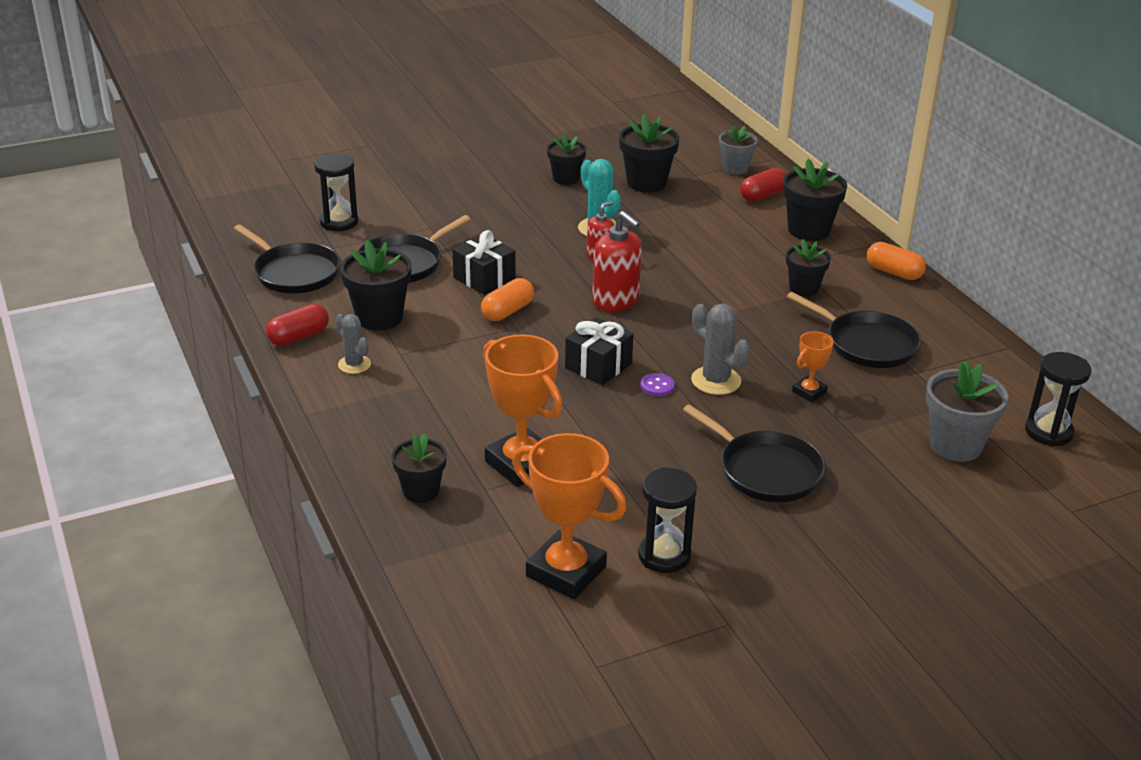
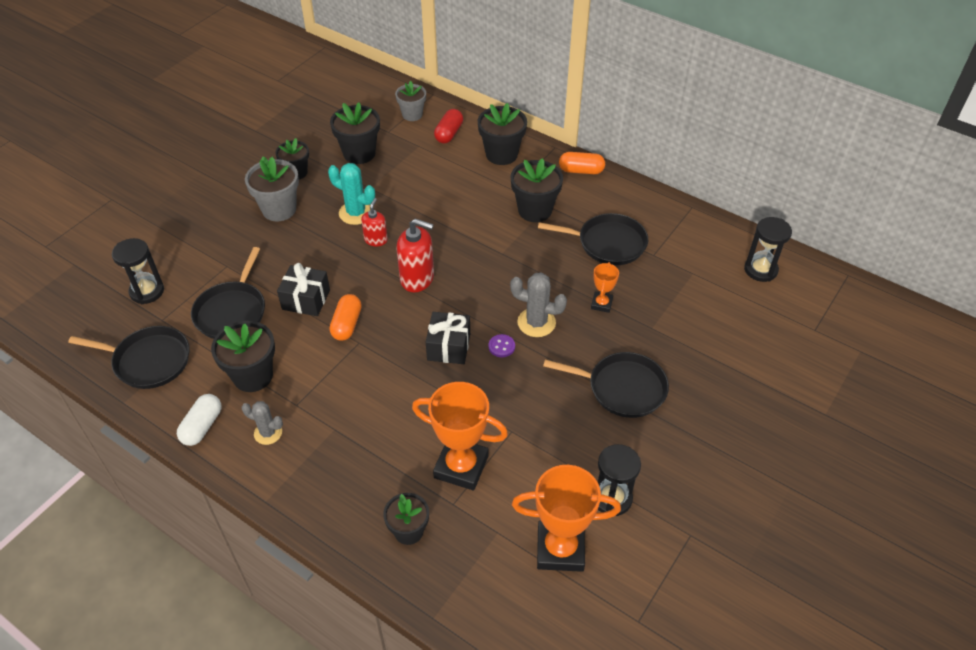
camera: 30 degrees left, 15 degrees up
(298, 337) = (202, 426): red capsule -> white capsule
(804, 288) = (535, 210): black flower pot -> black flower pot, size x1.52
(955, 445) = (717, 308): grey flower pot -> grey flower pot (279, 209)

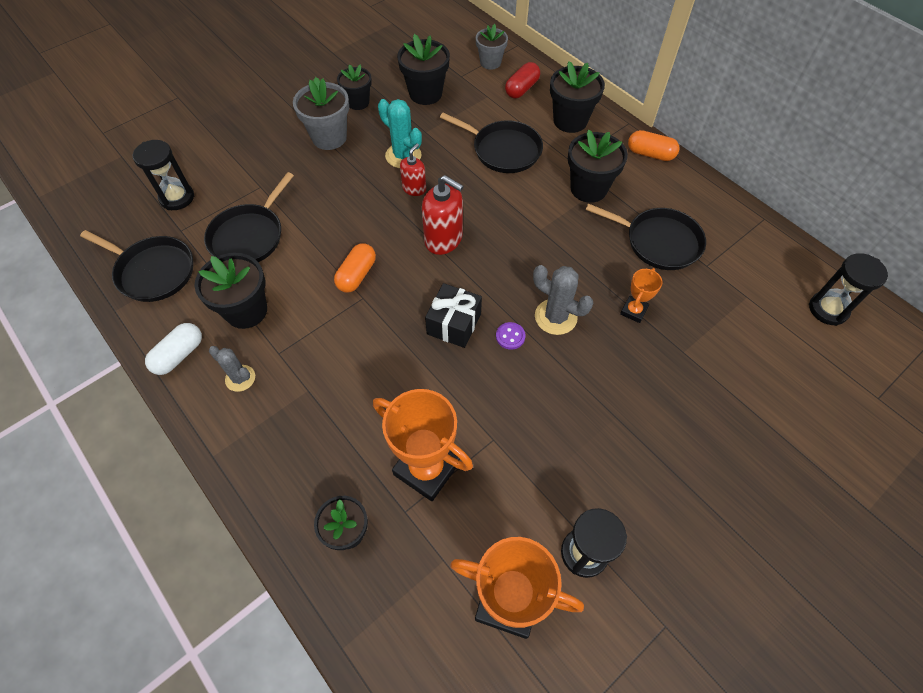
camera: 15 degrees right, 10 degrees up
(306, 299) = (325, 239): black gift -> none
(622, 388) = (631, 417): black pan -> black pan (503, 150)

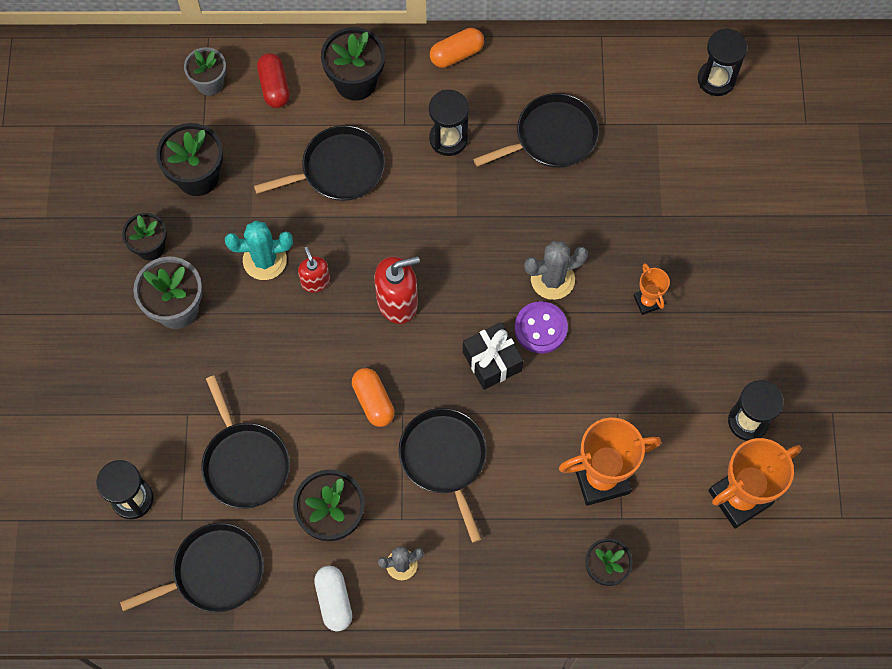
camera: 50 degrees left, 10 degrees up
(349, 347) = (444, 459): none -> black pan
(510, 336) = (540, 328): purple button -> purple button, size x1.74
(588, 188) = (448, 139): black flower pot -> black hourglass
(633, 311) = (597, 217): orange trophy -> orange trophy (647, 301)

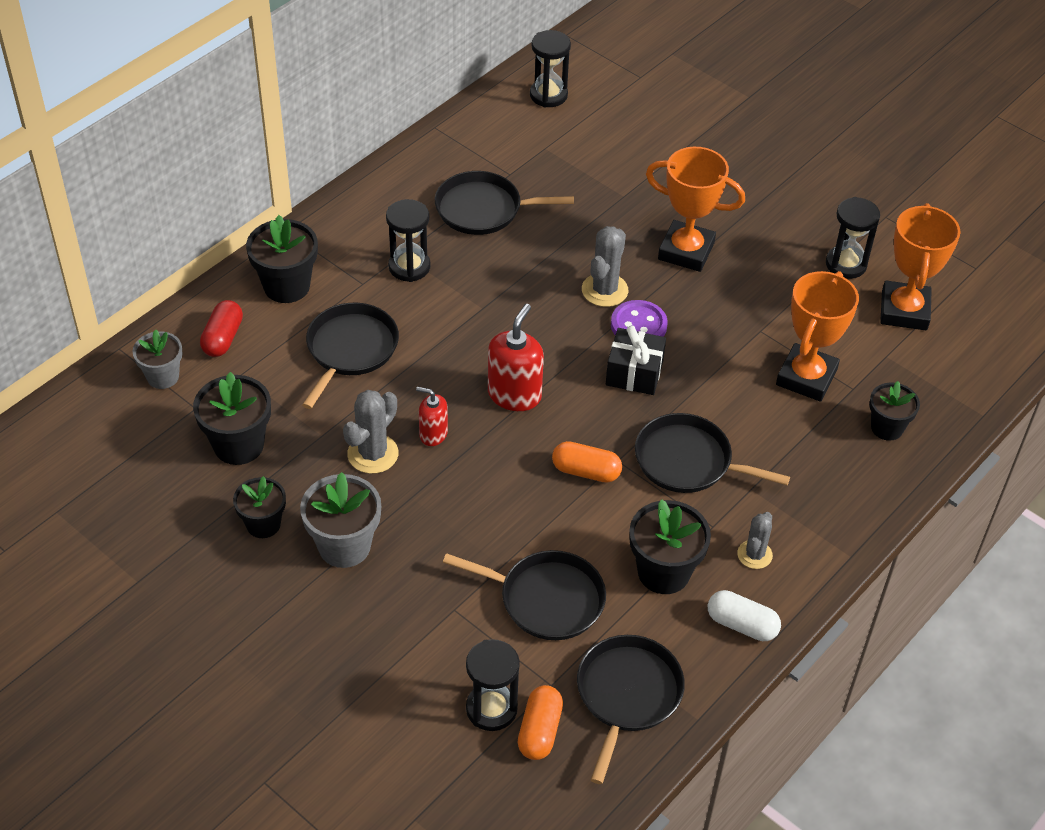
camera: 50 degrees left, 20 degrees down
(264, 260) = (373, 454): turquoise cactus -> grey cactus
(274, 87) = (223, 338): red capsule -> red capsule turned 75 degrees clockwise
(456, 54) = (342, 212): orange capsule -> orange capsule (540, 731)
(551, 137) = (483, 209): black pan -> black pan turned 105 degrees counterclockwise
(647, 301) = (686, 251): orange trophy -> orange trophy, size x1.98

